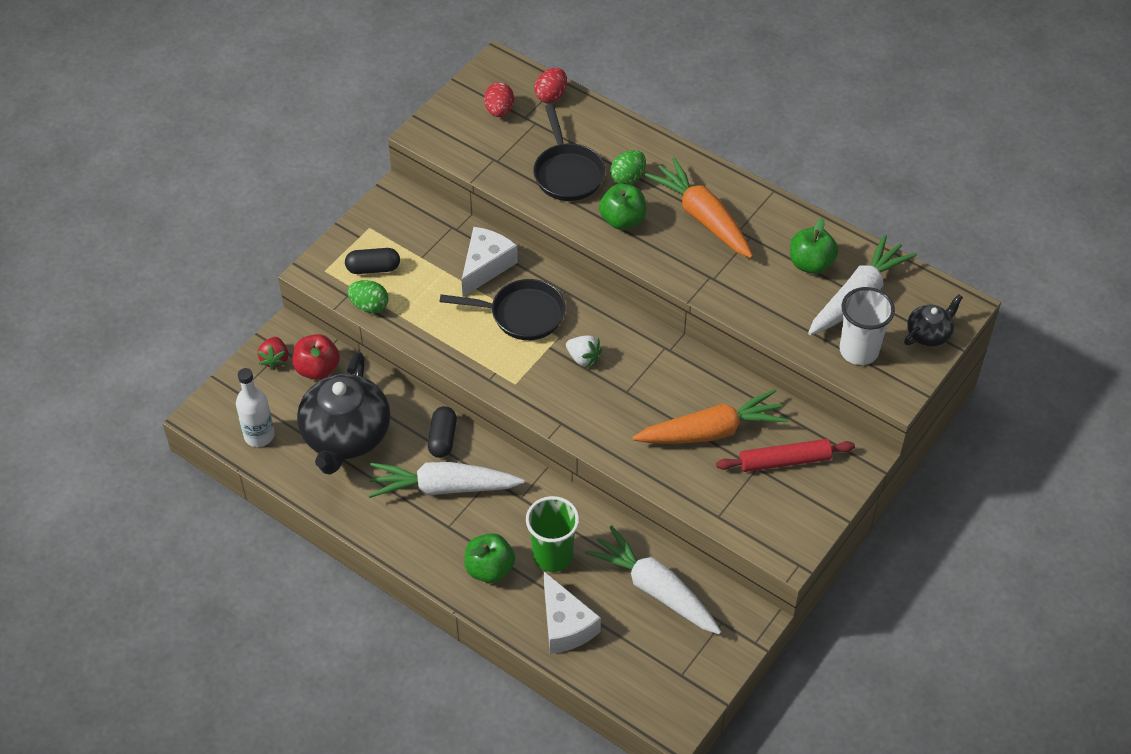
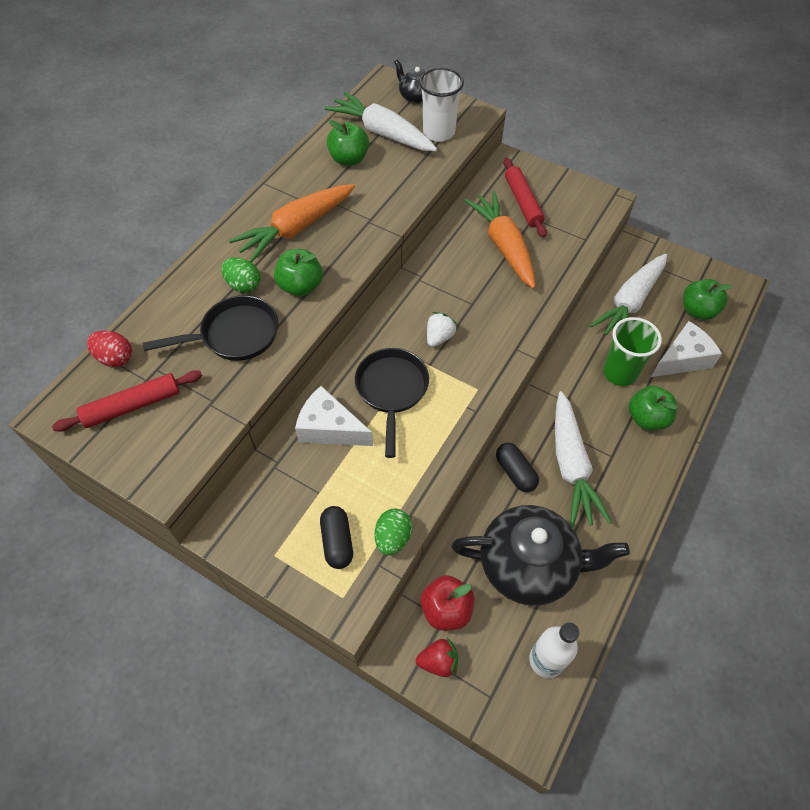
camera: 95 degrees left, 5 degrees up
(443, 439) = (515, 472): black capsule -> black capsule turned 60 degrees clockwise
(499, 111) = (132, 405): red egg -> red rolling pin
(636, 661) = (697, 311): none -> green apple

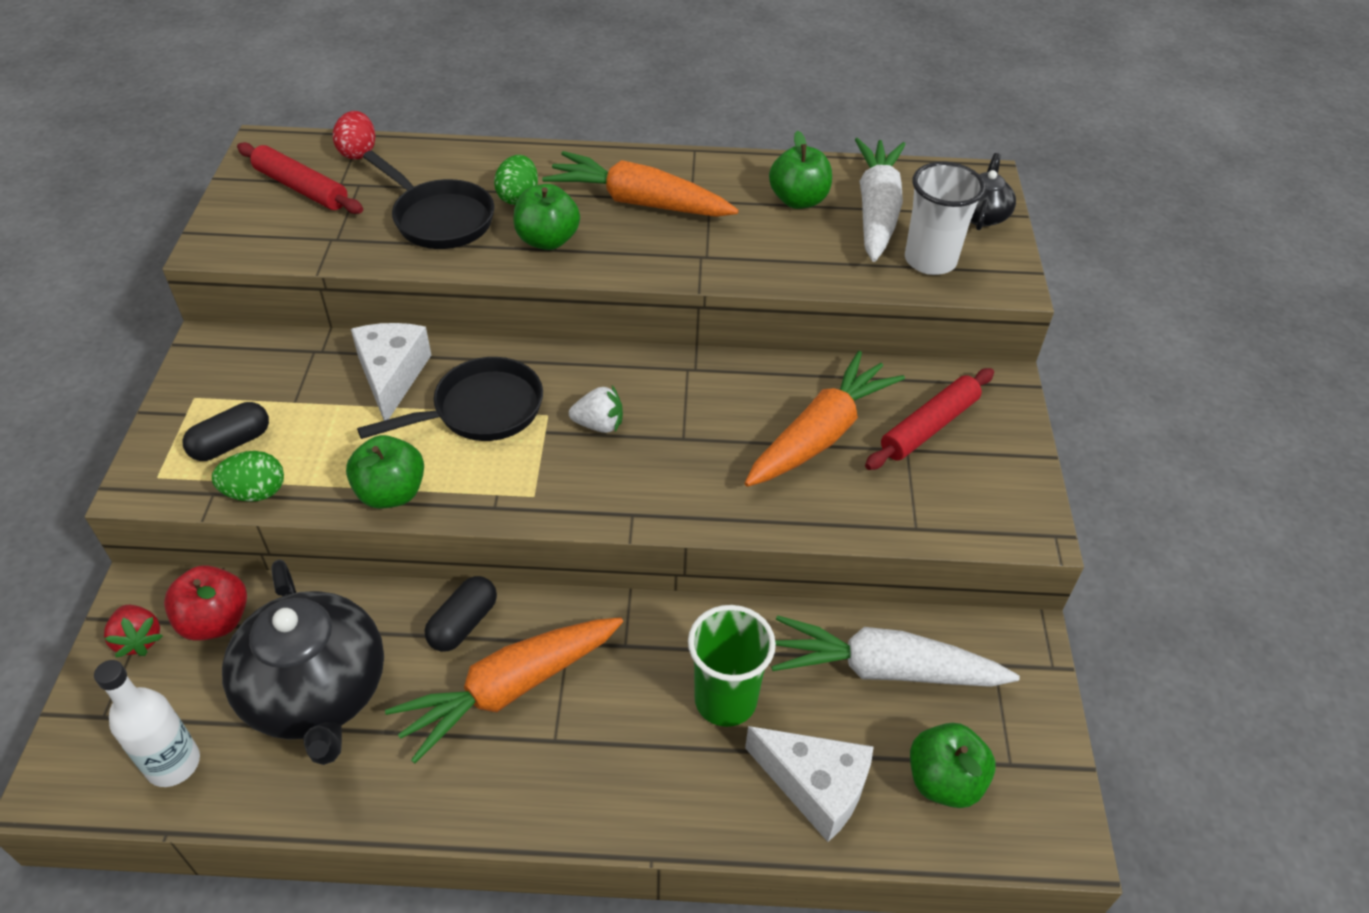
camera: 60 degrees right, 10 degrees down
(570, 465) = (509, 689): white carrot -> orange carrot
(647, 418) = (655, 768): green apple -> green apple (391, 493)

